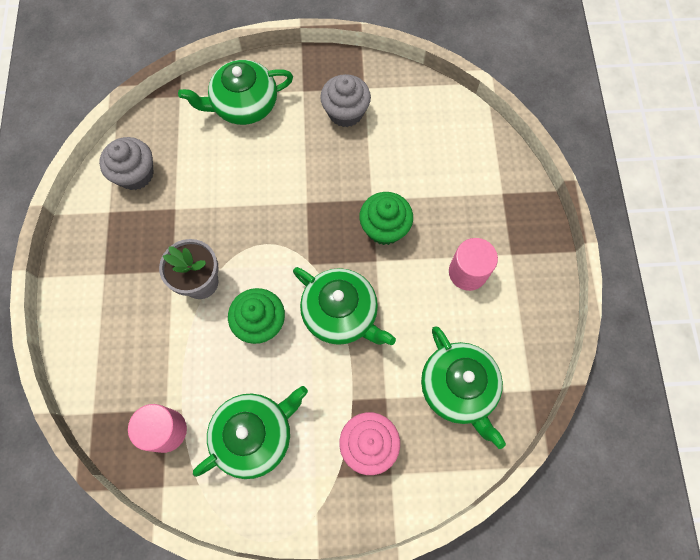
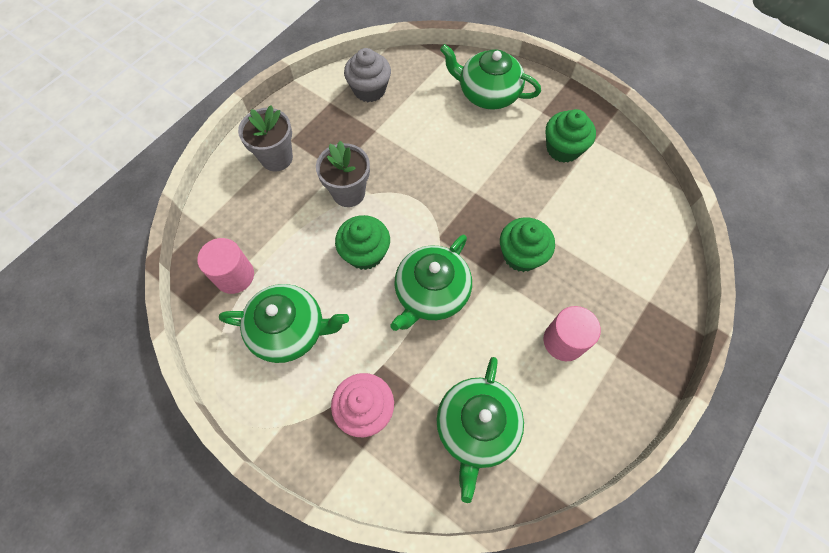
camera: 40 degrees right, 5 degrees down
(106, 299) = (276, 158): none -> grey flower pot
(341, 313) = (431, 292): green teapot -> green teapot turned 45 degrees clockwise
(345, 112) = (563, 149): grey cupcake -> green cupcake

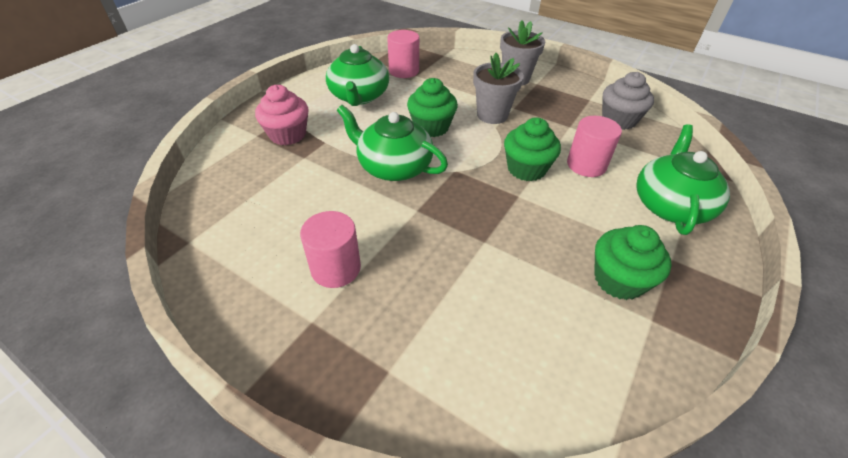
camera: 85 degrees right, 20 degrees down
(436, 133) = (586, 165): none -> pink cylinder
(476, 427) = (256, 198): green teapot -> none
(521, 255) = (444, 233): green cupcake -> green cupcake (526, 169)

